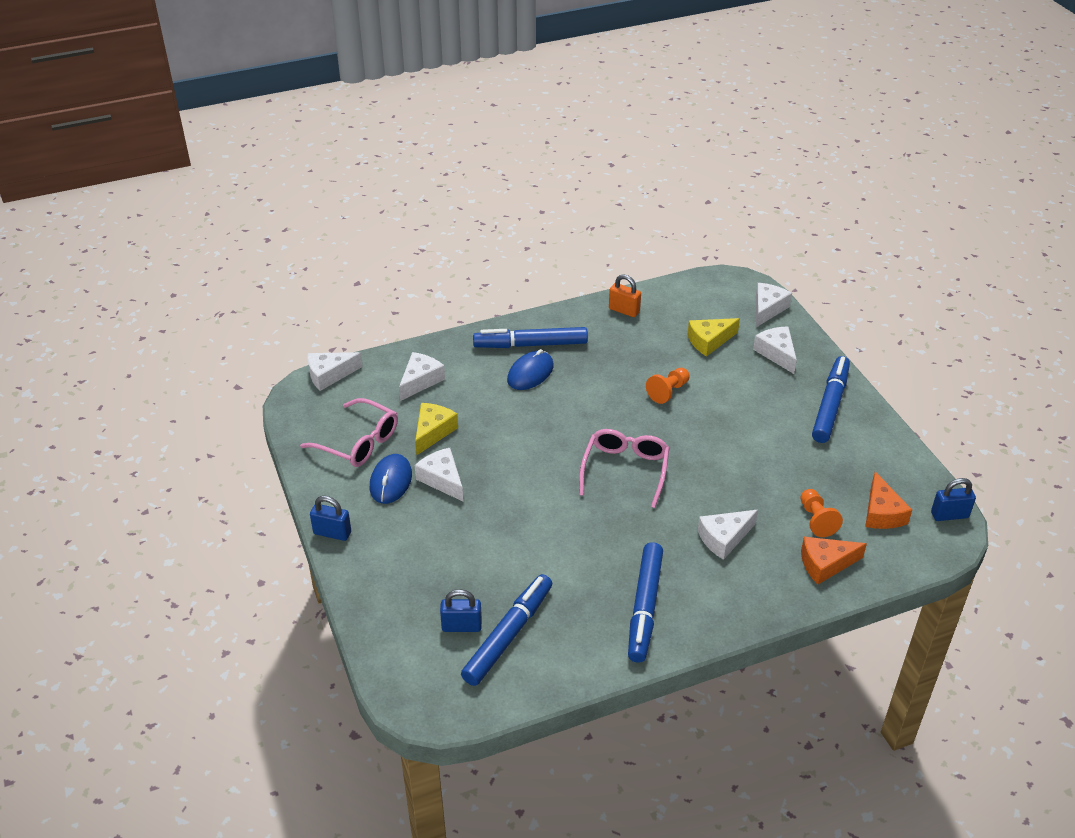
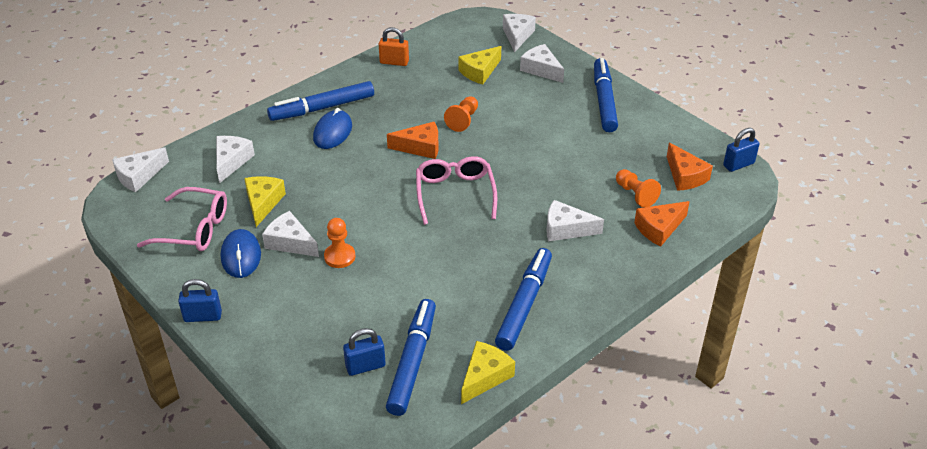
camera: 20 degrees left, 0 degrees up
(483, 507) = (339, 257): none -> orange pawn
(572, 671) = (485, 376): none -> yellow cheese
(611, 410) = (420, 147): none -> orange cheese
(645, 607) = (524, 304): blue marker -> blue marker turned 150 degrees counterclockwise
(724, 538) = (566, 229): white cheese -> white cheese turned 60 degrees clockwise

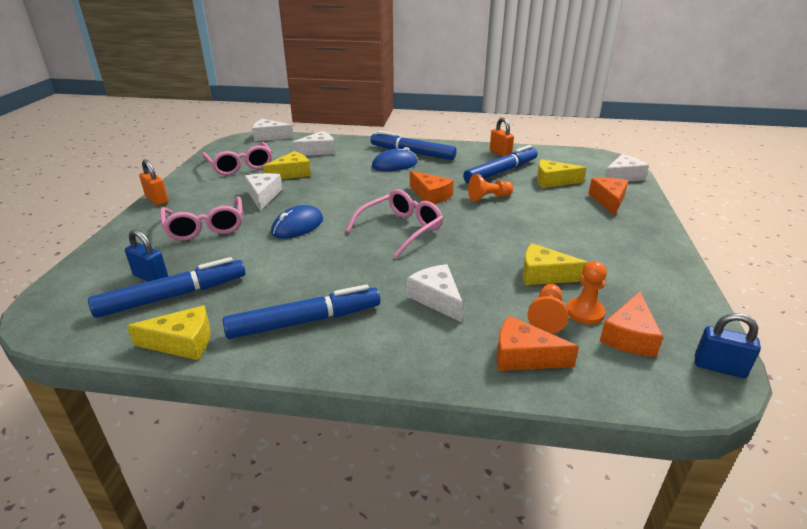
camera: 50 degrees right, 10 degrees down
(203, 316) = (157, 200): blue padlock -> orange padlock
(241, 256) = (230, 187): blue mouse -> blue mouse (297, 226)
(309, 303) = (205, 227): none -> pink glasses
(339, 257) = (269, 217): orange pawn -> orange pawn (585, 312)
(541, 69) = (608, 201): white cheese -> orange cheese
(593, 165) = (544, 275): none -> yellow cheese
(604, 101) = (634, 243): blue marker -> blue marker (501, 172)

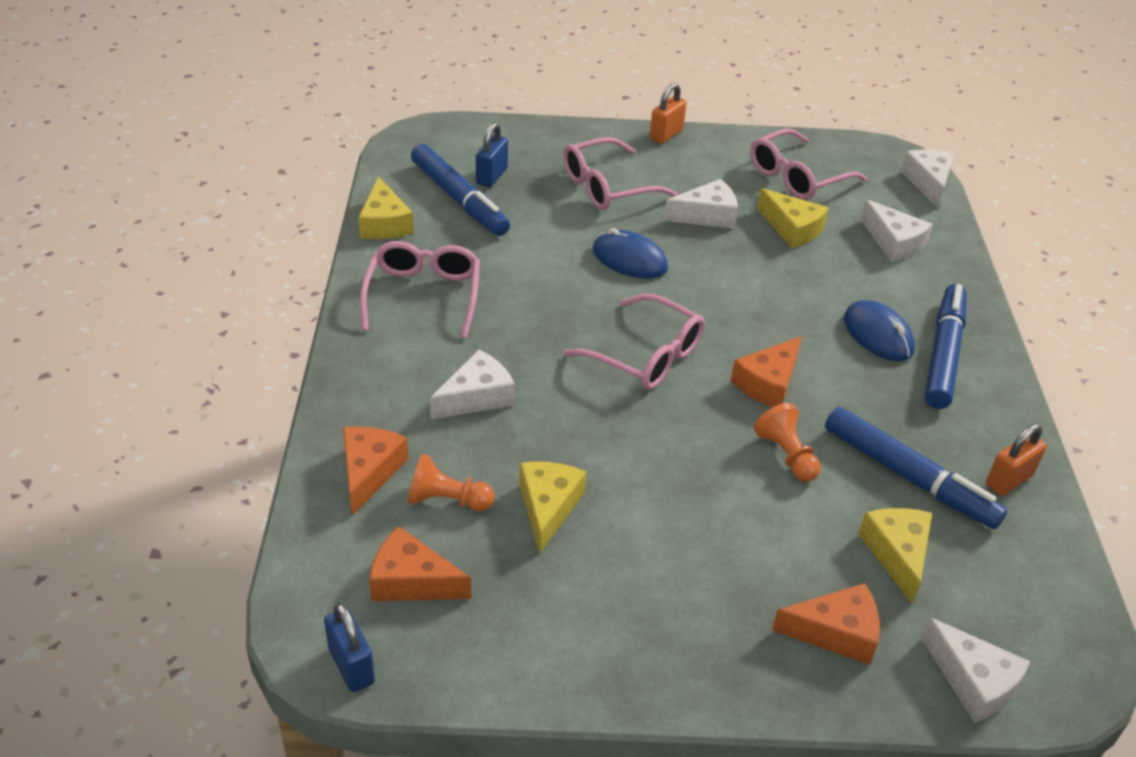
camera: 80 degrees right, 10 degrees up
(305, 321) = (423, 295): blue marker -> pink glasses
(585, 312) = (460, 541): orange pawn -> none
(719, 367) = (351, 666): blue padlock -> blue padlock turned 45 degrees counterclockwise

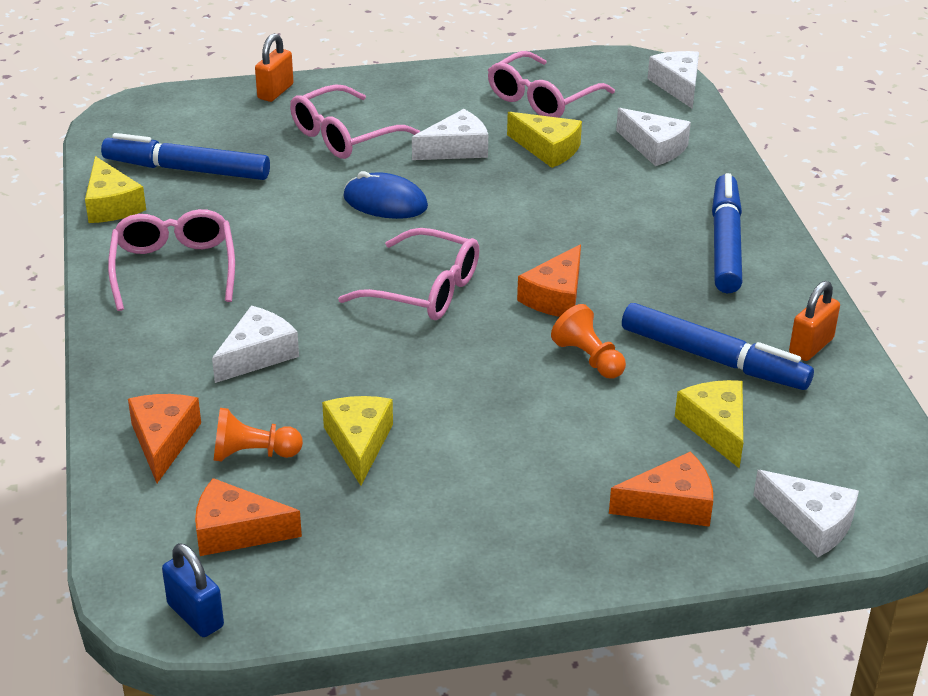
camera: 10 degrees left, 5 degrees down
(459, 199) = (187, 170): blue marker -> blue marker turned 150 degrees clockwise
(491, 176) = (216, 142): blue padlock -> none
(666, 134) = (394, 76): orange padlock -> orange padlock (275, 92)
(878, 335) = (656, 235): blue mouse -> none

